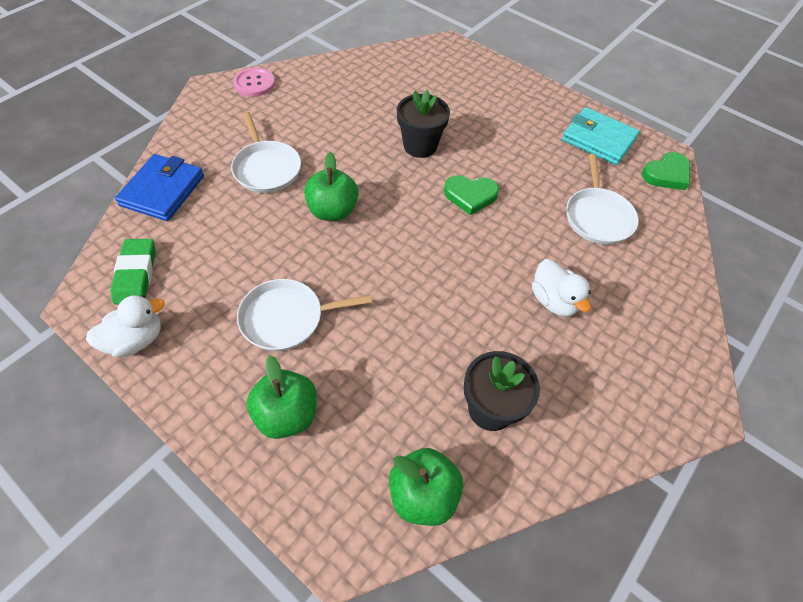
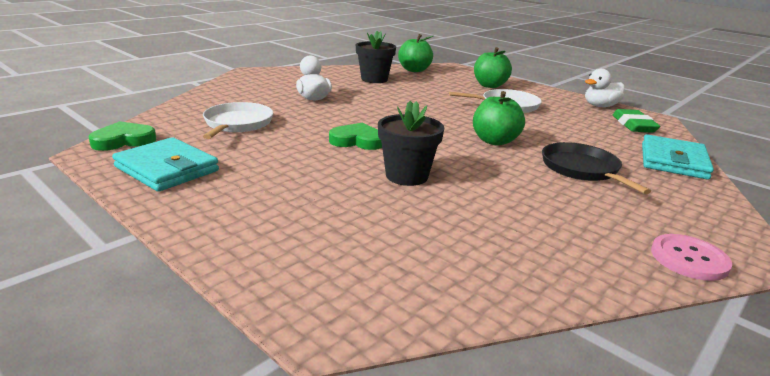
camera: 175 degrees left, 30 degrees down
(163, 190) = (673, 161): blue wallet -> turquoise wallet
(266, 168) = (582, 169): white pan -> black pan

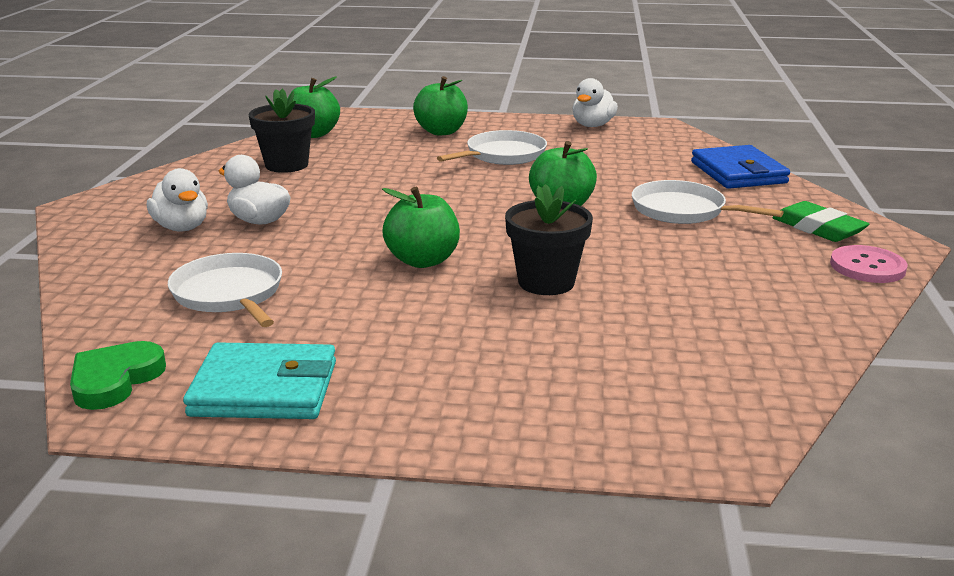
camera: 35 degrees left, 0 degrees up
(274, 91) = (182, 227): none -> white duck
(357, 141) = (423, 260): green heart -> green apple
(582, 169) = (683, 210): black pan -> white pan
(633, 125) = (653, 140): green eraser -> green eraser (818, 228)
(673, 161) = (738, 173): turquoise wallet -> blue wallet

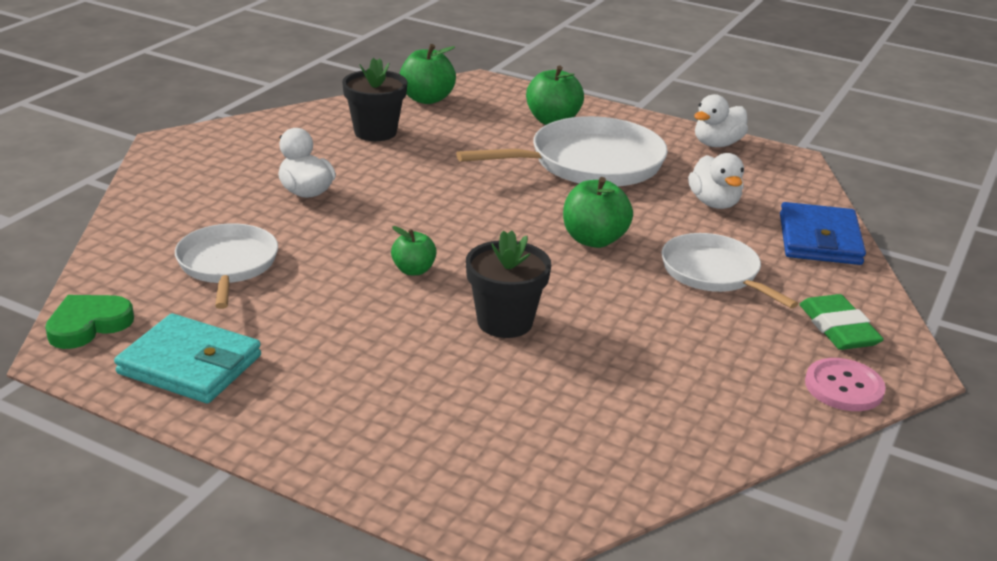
camera: 20 degrees right, 5 degrees up
(182, 227) = (237, 184): white duck -> white duck (714, 203)
(423, 260) = (413, 270): green apple -> green apple, size x0.61
(502, 155) = (589, 163): white pan -> white pan, size x1.58

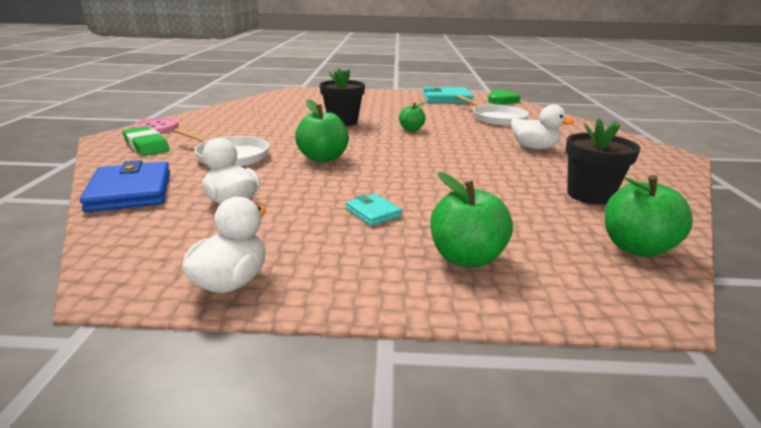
camera: 155 degrees right, 5 degrees down
(589, 163) = (373, 212): white pan -> turquoise wallet

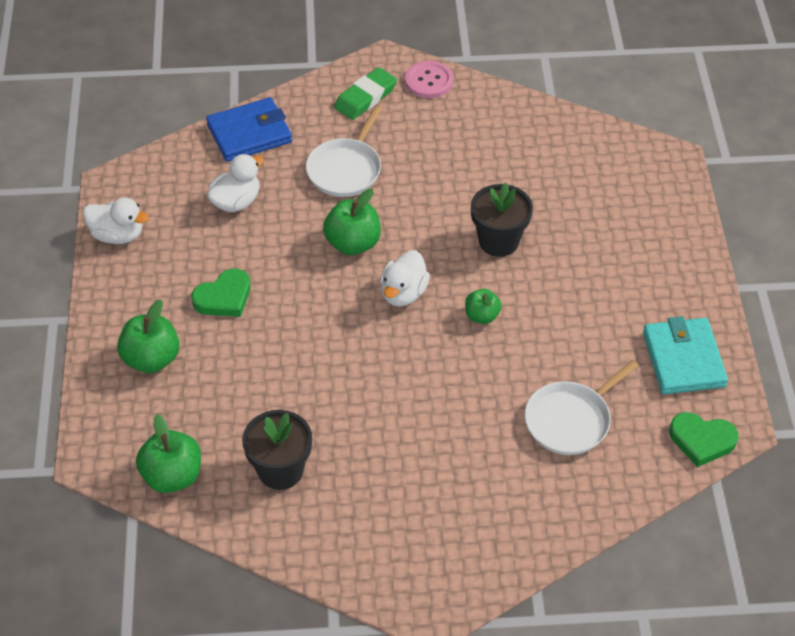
camera: 85 degrees right, 25 degrees up
(373, 212) = (224, 297): turquoise wallet -> green heart
(534, 148) = (430, 446): white duck -> white duck (403, 293)

